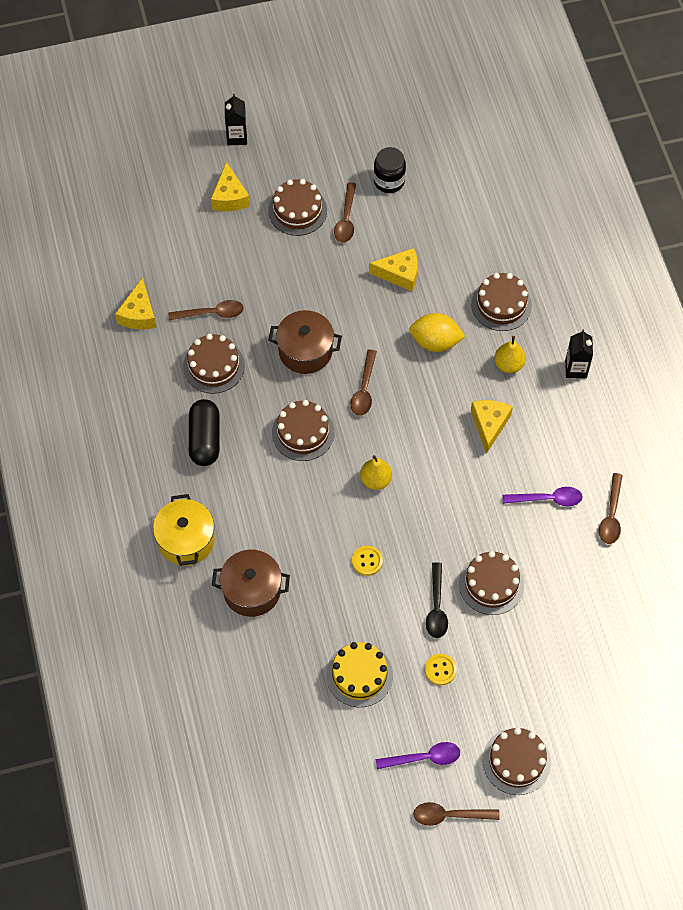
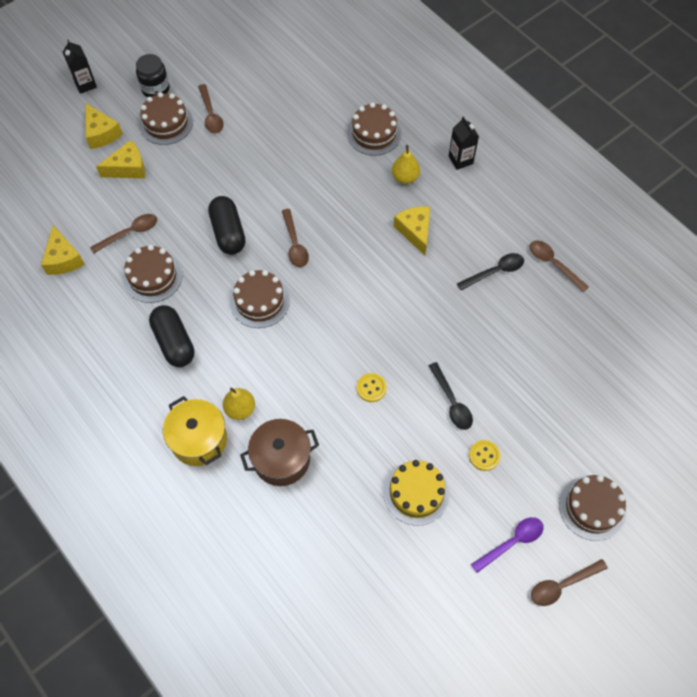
camera: 25 degrees left, 0 degrees up
(305, 351) = (228, 232): brown pot -> black capsule
(375, 480) = (343, 315): yellow pear -> yellow pear (240, 409)
(389, 181) = (232, 73): black jar -> black jar (155, 89)
(399, 274) = (277, 141): yellow cheese -> yellow cheese (128, 168)
(435, 342) = (335, 183): yellow lemon -> none
(491, 584) = (487, 362): brown cake -> none
(548, 499) = (495, 271): purple spoon -> black spoon
(611, 516) = (553, 264): brown spoon -> brown spoon turned 150 degrees clockwise

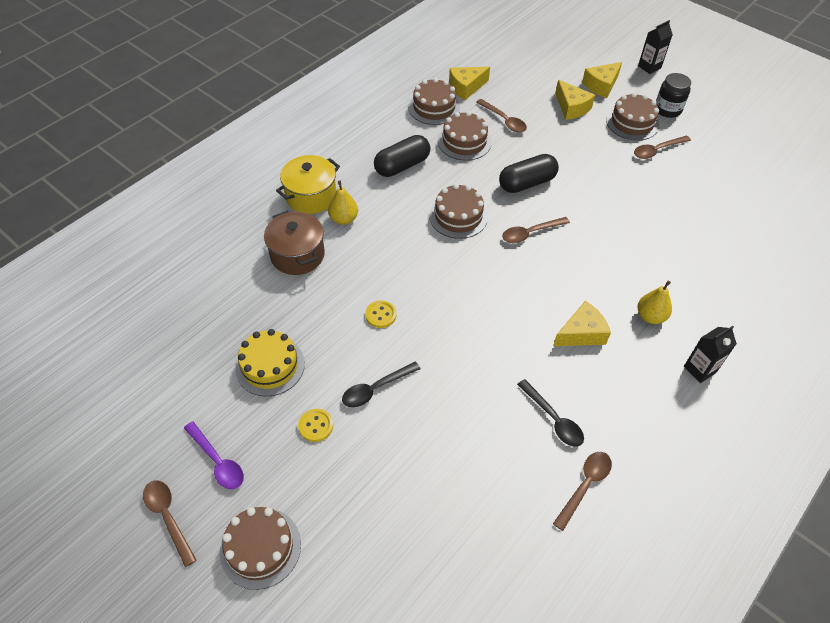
camera: 80 degrees right, 10 degrees down
(374, 133) = (697, 281): brown cake -> brown cake (434, 107)

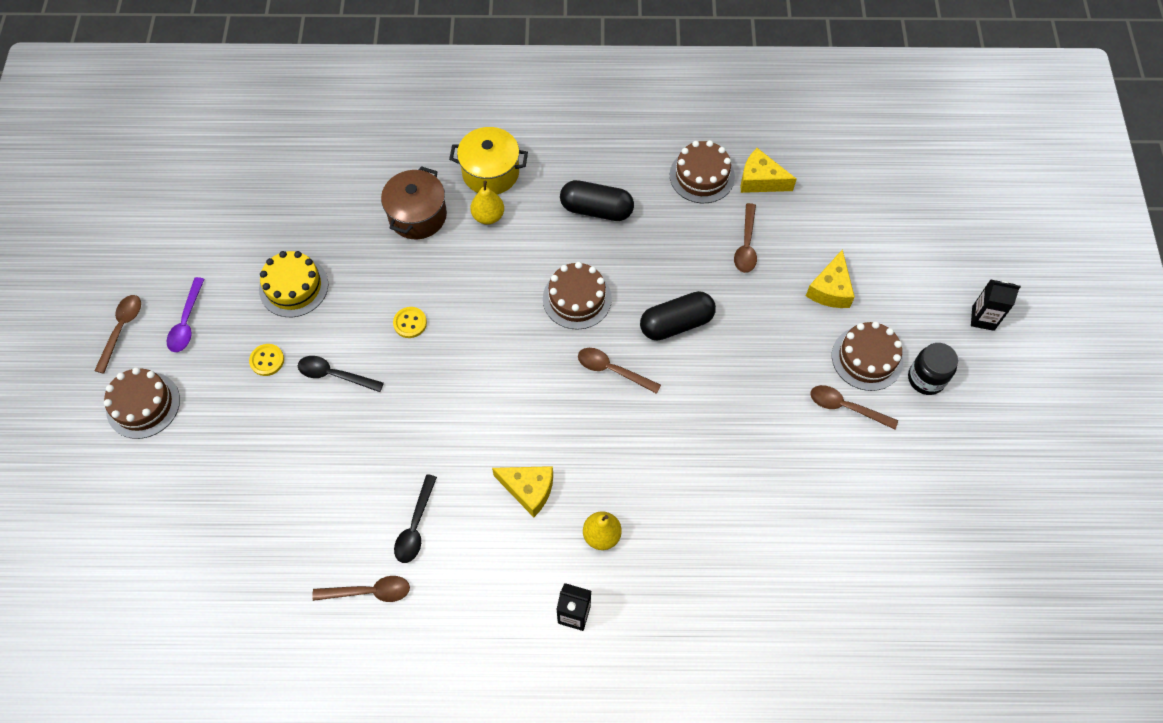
camera: 50 degrees right, 10 degrees up
(464, 141) = (680, 234): brown cake -> none
(526, 183) = (676, 323): black capsule -> black capsule turned 45 degrees counterclockwise
(601, 85) = (897, 293): yellow cheese -> none

